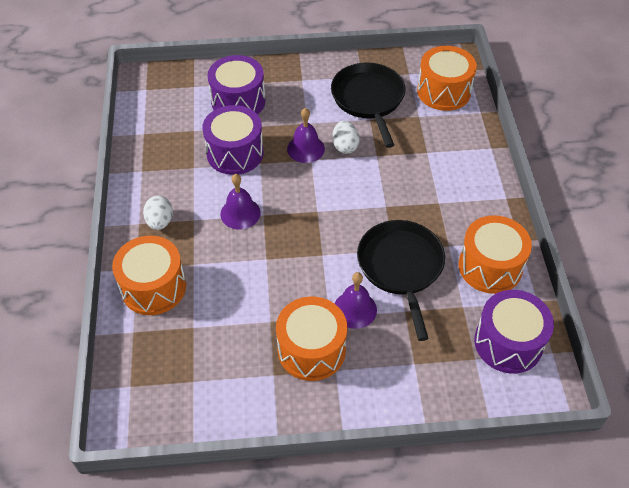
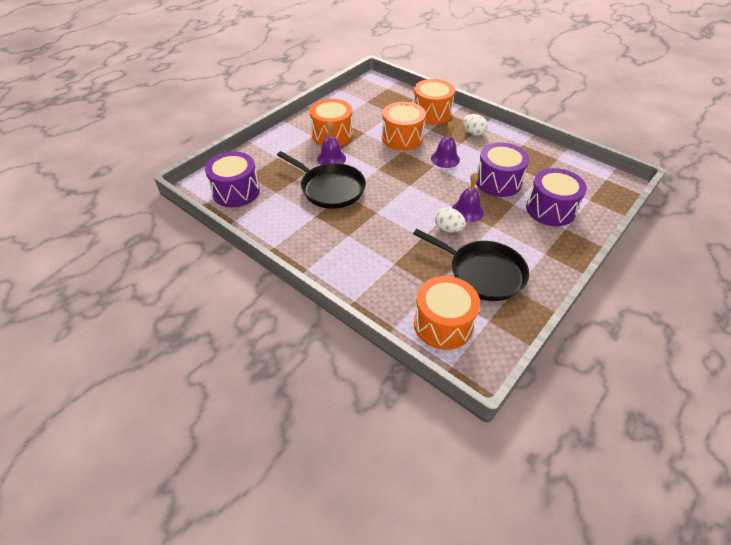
camera: 135 degrees right, 5 degrees down
(490, 266) = (279, 220): orange drum -> orange drum (402, 138)

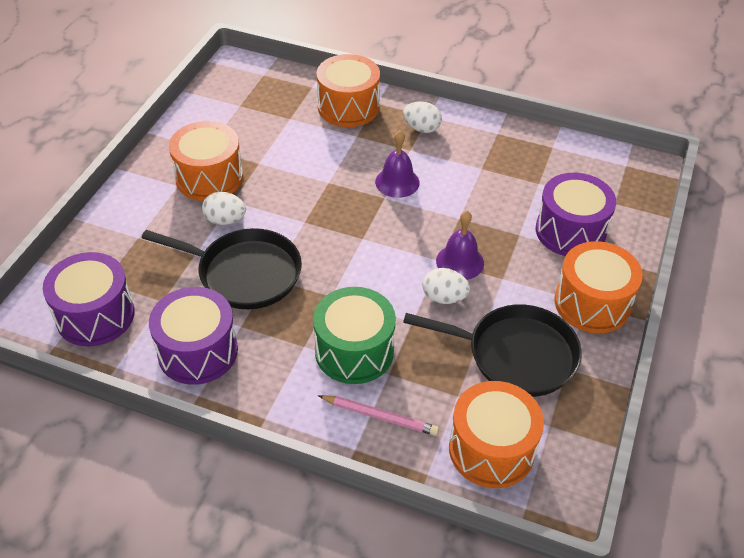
camera: 20 degrees left, 0 degrees up
(331, 158) = (225, 220): purple bell -> white egg
(378, 245) = (354, 351): none -> green drum
(378, 286) = (380, 417): none -> pink pencil
(402, 138) = (320, 160): orange drum -> orange drum (592, 303)
(498, 182) = (485, 203): purple drum -> purple drum (198, 351)

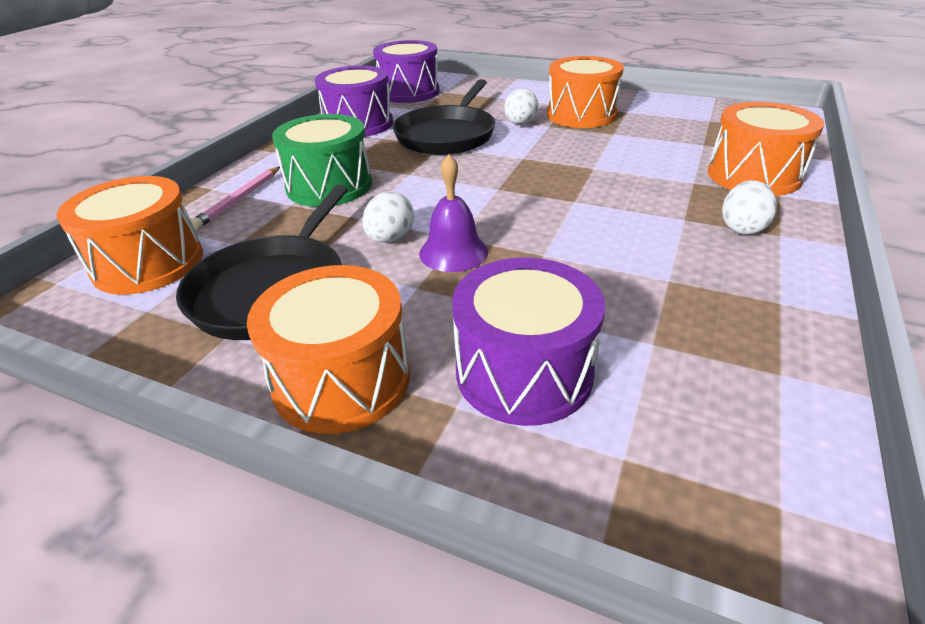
camera: 95 degrees right, 10 degrees down
(397, 182) = (608, 209): purple bell -> none

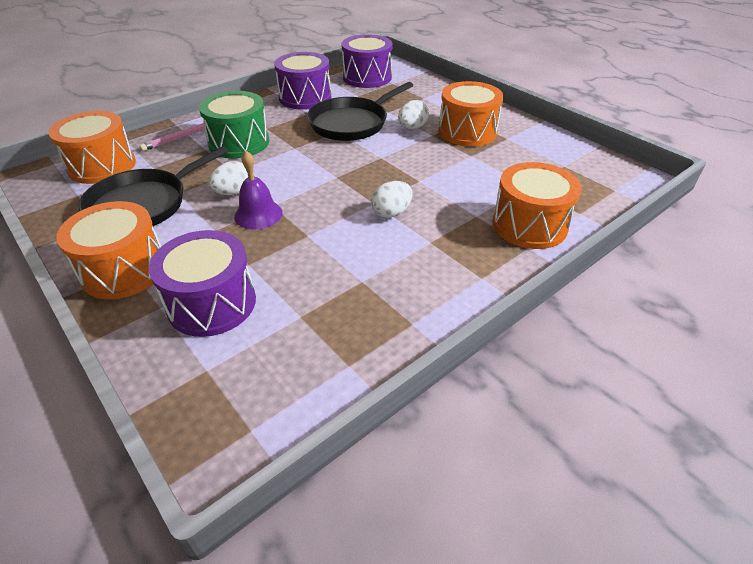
camera: 25 degrees right, 5 degrees up
(742, 228) = (461, 263): white egg -> white egg (391, 213)

